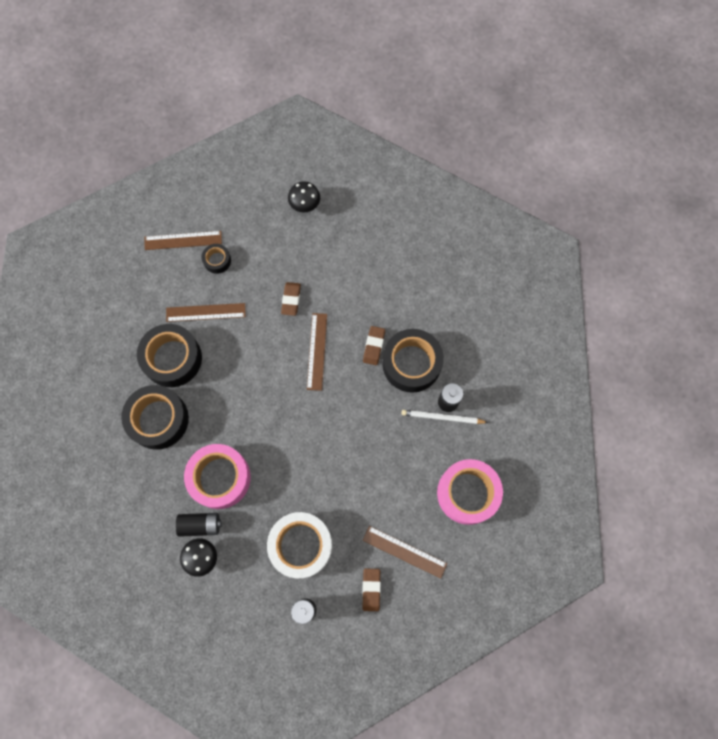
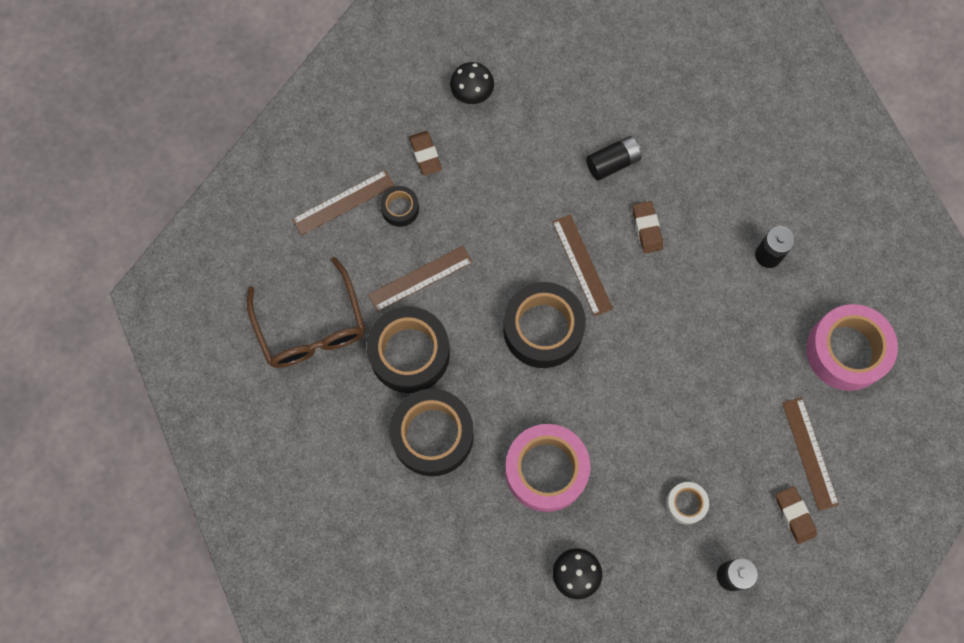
camera: 25 degrees left, 0 degrees up
(119, 313) = (311, 327): none -> brown glasses
(200, 525) = (553, 537): black battery -> black battery (612, 163)
(291, 300) = (517, 216): brown eraser -> brown eraser (425, 155)
(301, 545) = (686, 504): white tape -> white tape, size x0.49
(404, 551) = (810, 453): brown ruler -> brown ruler turned 75 degrees clockwise
(411, 363) = (702, 229): black tape -> black tape (543, 329)
(442, 418) = (771, 276): white pencil -> none

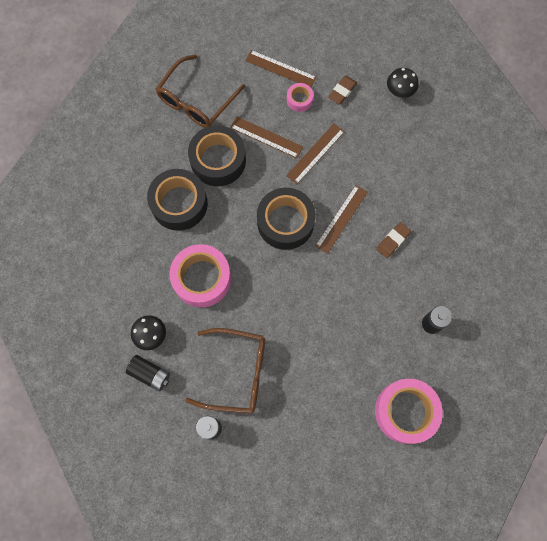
camera: 55 degrees right, 0 degrees up
(400, 209) = (299, 100): black tape -> pink tape
(612, 163) = (419, 195): black battery -> black battery (150, 374)
(686, 504) = (237, 373): white tape -> brown glasses
(794, 515) = (275, 444): brown eraser -> none
(810, 453) = (322, 429): brown ruler -> brown ruler (315, 153)

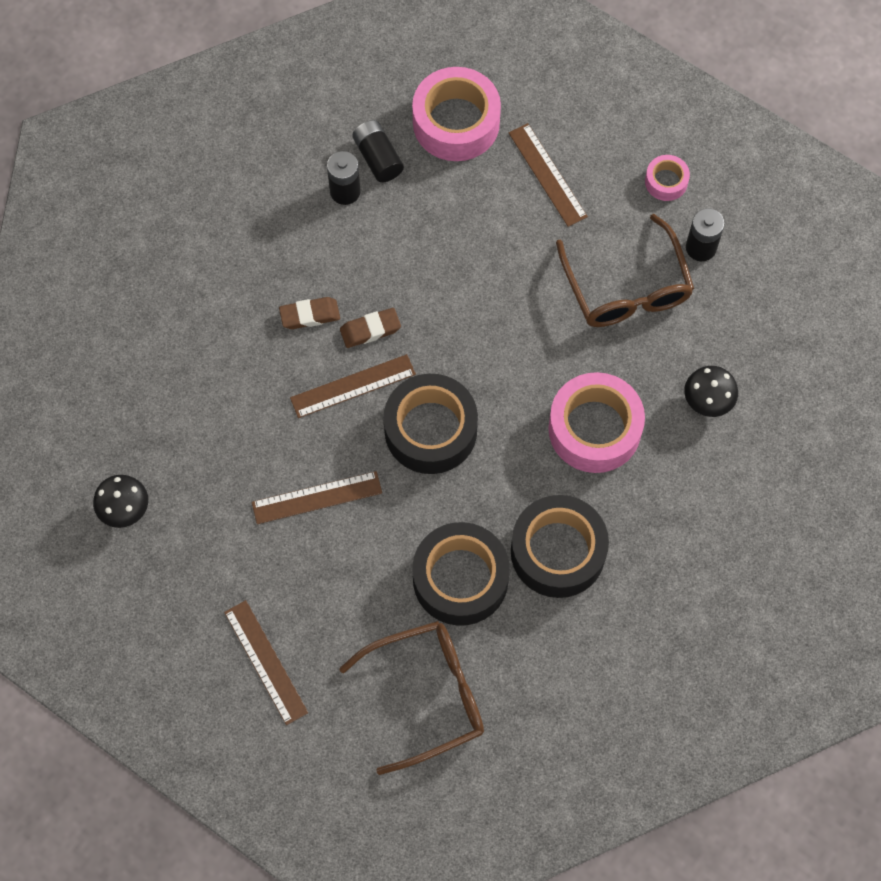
camera: 145 degrees left, 5 degrees down
(150, 374) = (738, 354): black battery -> black battery (378, 158)
(237, 373) = (627, 288): brown glasses -> brown glasses turned 150 degrees counterclockwise
(266, 137) = (367, 568): brown ruler -> brown ruler (547, 174)
(299, 100) = (276, 593): pink tape -> pink tape (666, 181)
(342, 91) = (205, 564): brown eraser -> brown eraser (370, 330)

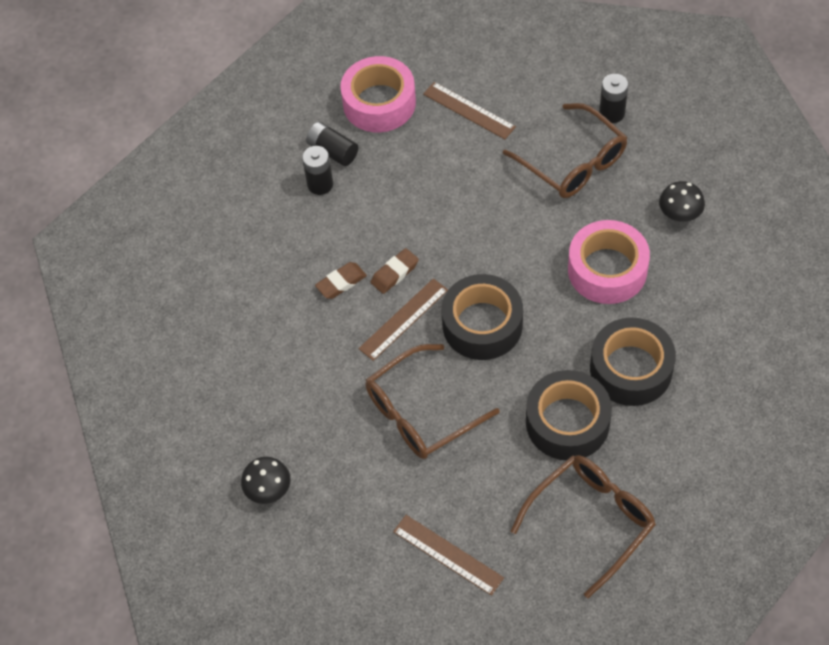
camera: 20 degrees left, 10 degrees down
(317, 497) = (420, 412): brown ruler -> brown glasses
(666, 181) = (560, 79): pink tape -> none

